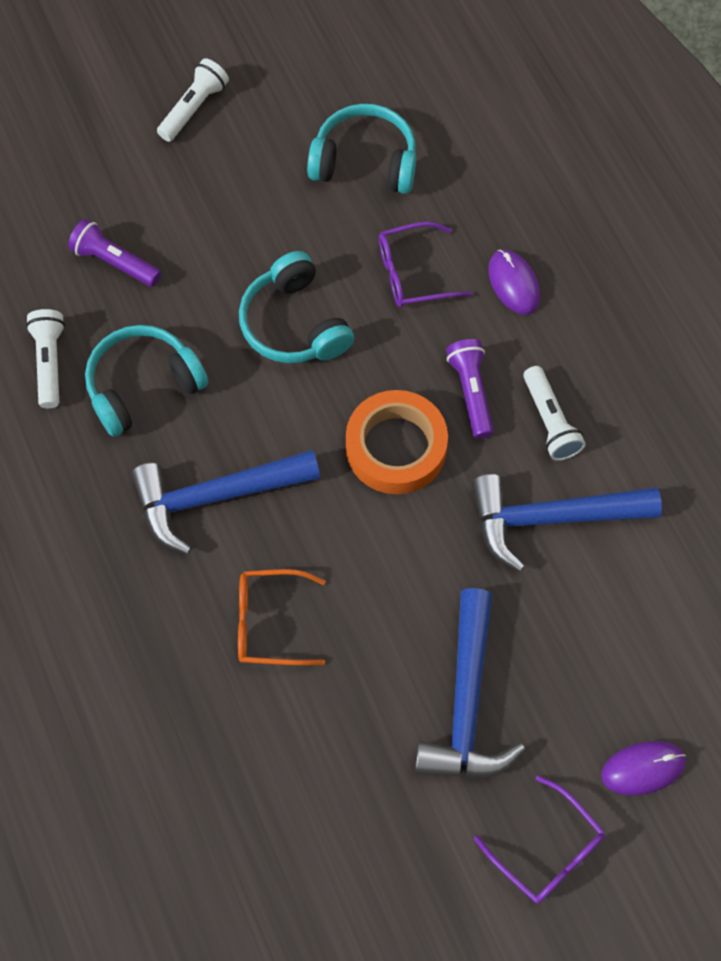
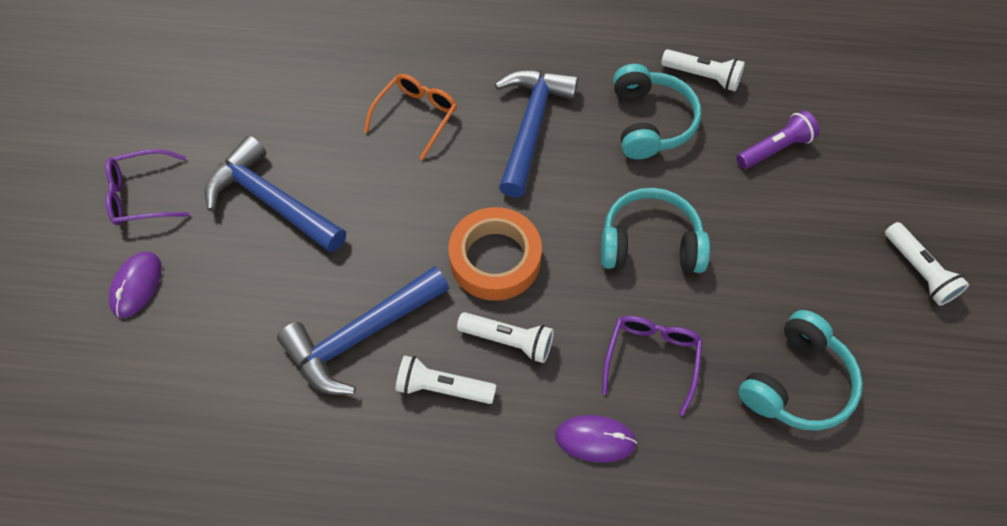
camera: 120 degrees right, 5 degrees down
(471, 392) = (508, 340): purple flashlight -> white flashlight
(550, 518) = (360, 336): blue hammer -> blue hammer turned 150 degrees counterclockwise

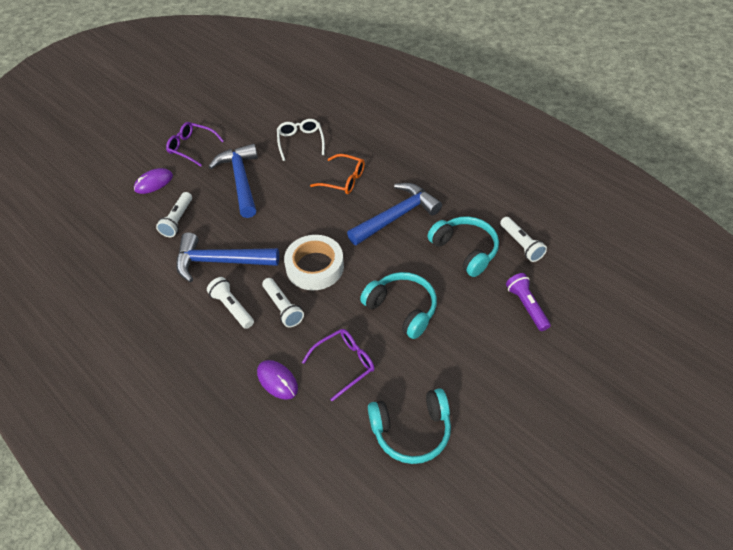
camera: 40 degrees right, 10 degrees down
(303, 95) = (300, 142): none -> white glasses
(416, 116) = (343, 180): orange glasses -> orange glasses turned 45 degrees clockwise
(495, 259) = (315, 267): orange tape -> white tape
(650, 122) = (465, 250): turquoise headphones -> turquoise headphones turned 75 degrees counterclockwise
(774, 149) = (526, 306): purple flashlight -> purple flashlight turned 120 degrees counterclockwise
(918, 271) = (551, 426): white flashlight -> white flashlight (178, 220)

